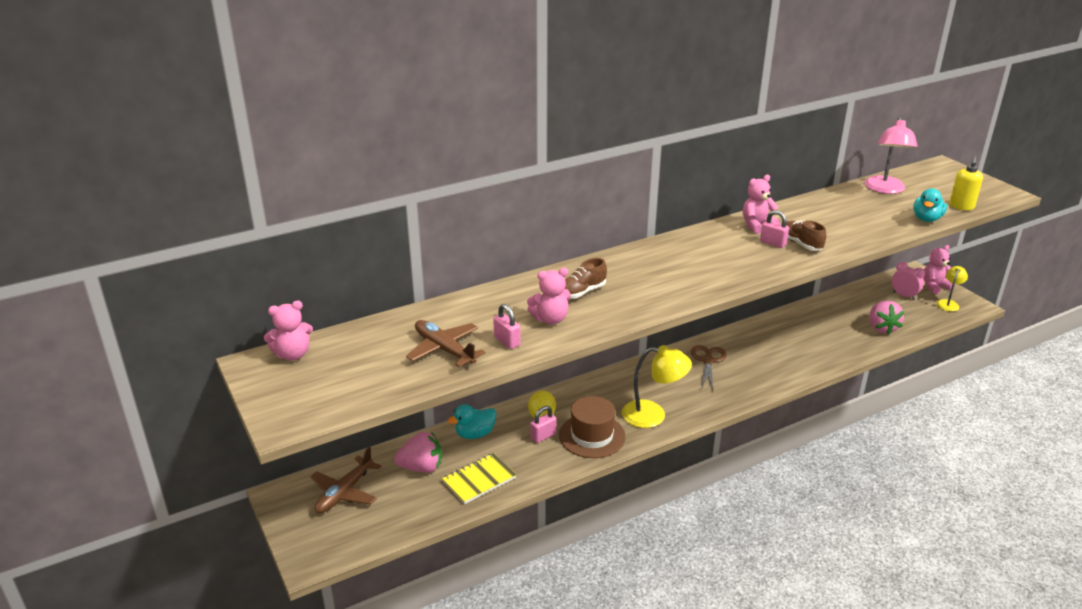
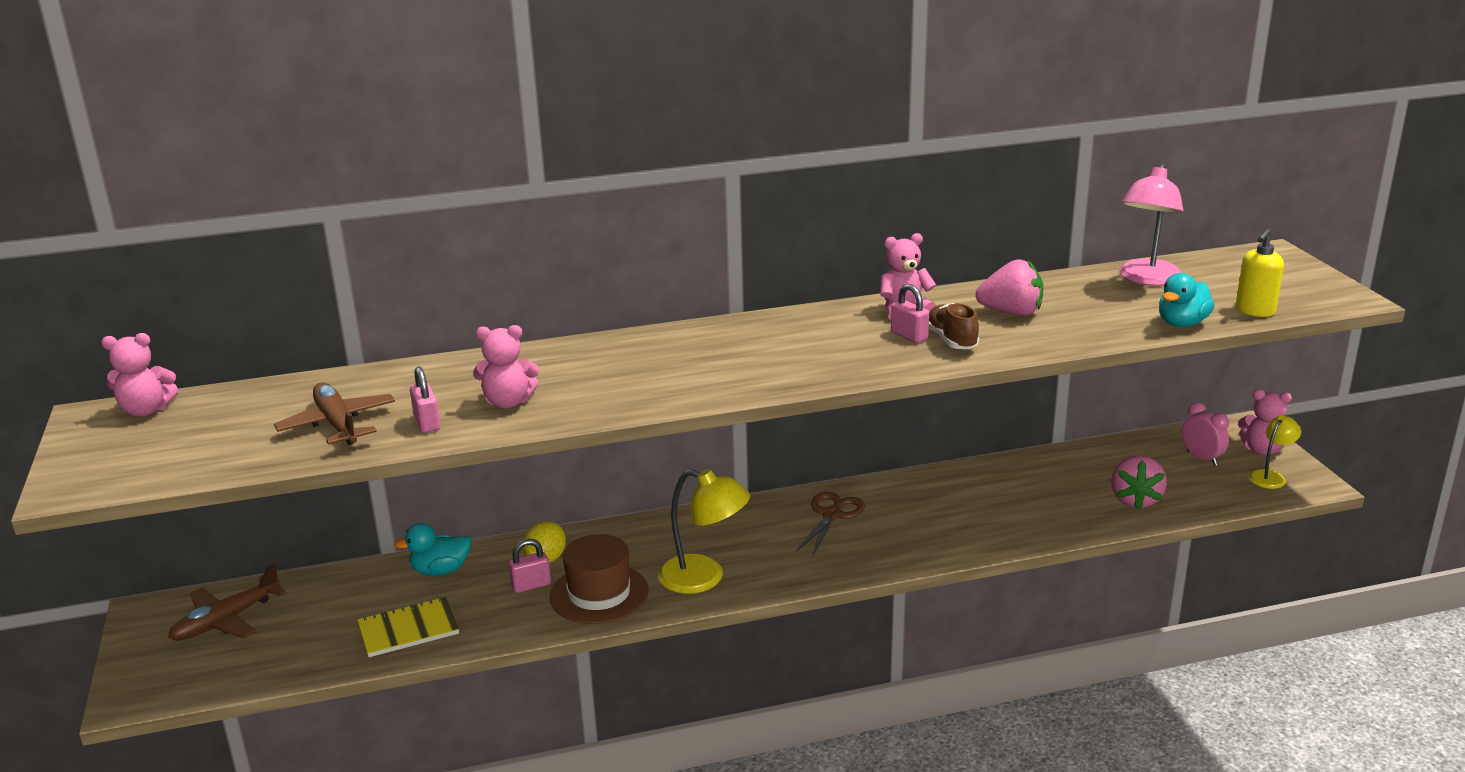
camera: 15 degrees right, 5 degrees down
(421, 467) = (343, 603): pink strawberry -> pink strawberry (1011, 313)
(581, 292) = (579, 373): brown shoe -> none
(934, 286) = (1262, 450): pink teddy bear -> pink teddy bear turned 150 degrees counterclockwise

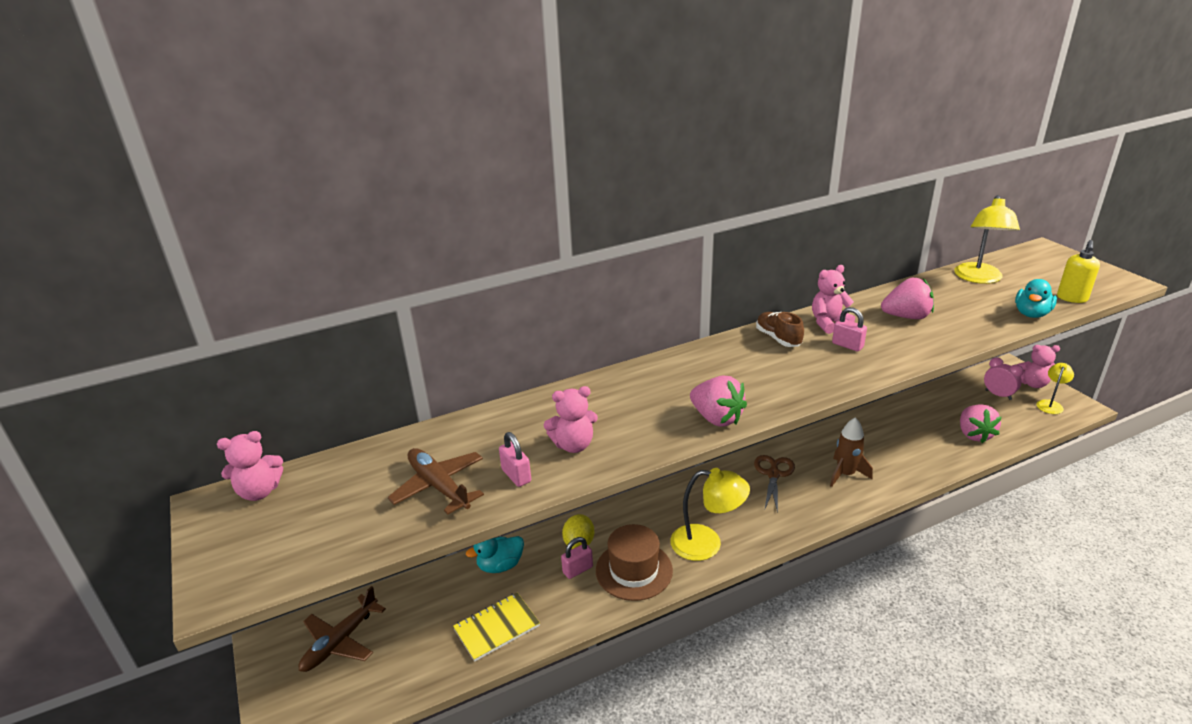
camera: 10 degrees left, 5 degrees up
(691, 393) = (716, 418): none -> pink strawberry
(928, 525) = (845, 474): none -> brown rocket
(951, 340) = (881, 346): brown shoe -> brown shoe (778, 338)
(1147, 279) = (978, 278): pink lamp -> yellow lamp

